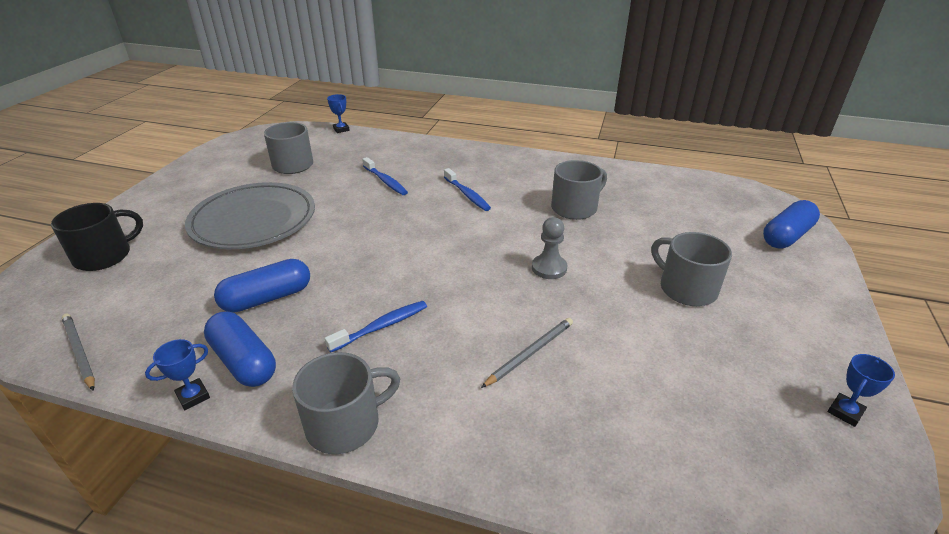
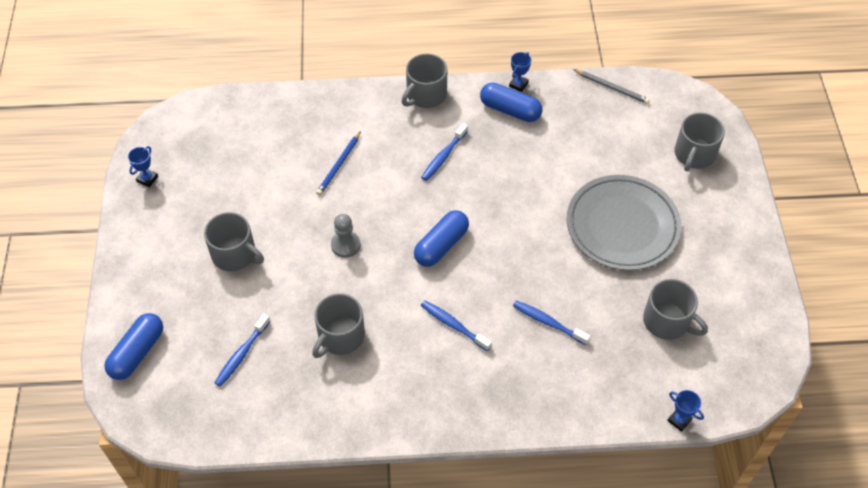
camera: 160 degrees right, 20 degrees up
(104, 256) = (694, 154): black mug -> grey mug
(267, 298) = (537, 155): blue capsule -> blue capsule (441, 245)
(530, 353) = (339, 165): grey pencil -> blue pencil
(674, 215) = (241, 354): none -> blue toothbrush

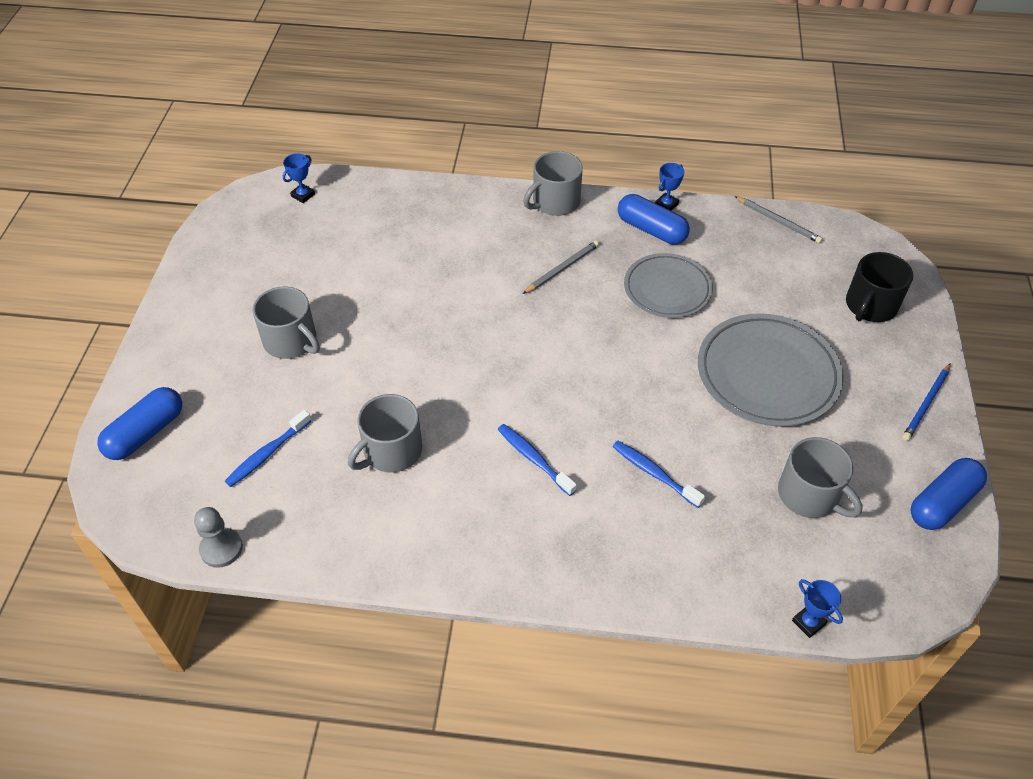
camera: 10 degrees right, 5 degrees down
(147, 179) = (216, 248): blue trophy -> blue trophy (303, 195)
(339, 165) = (437, 262): blue pencil -> blue pencil (926, 403)
(345, 245) = (423, 349): grey pawn -> grey pawn (221, 548)
(441, 245) = (538, 365): blue capsule -> blue capsule (942, 503)
(443, 156) = (562, 269): blue toothbrush -> grey pencil
(532, 162) = (667, 289): none -> grey plate
(694, 154) = (870, 306): grey mug -> black mug

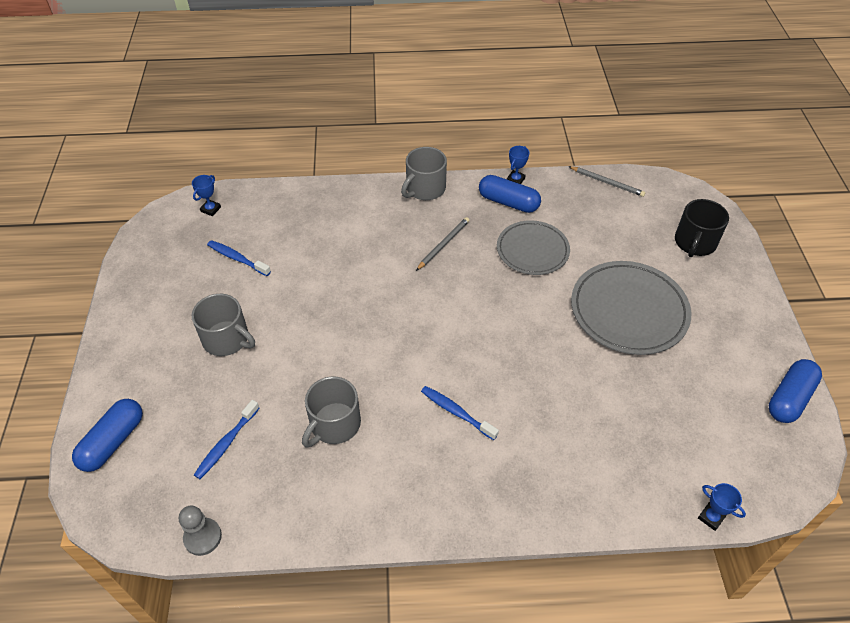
camera: 10 degrees left, 0 degrees up
(654, 473) = (558, 409): blue toothbrush -> blue toothbrush (237, 258)
(809, 495) = (685, 408): grey mug -> none
(926, 403) = (757, 317): blue pencil -> none

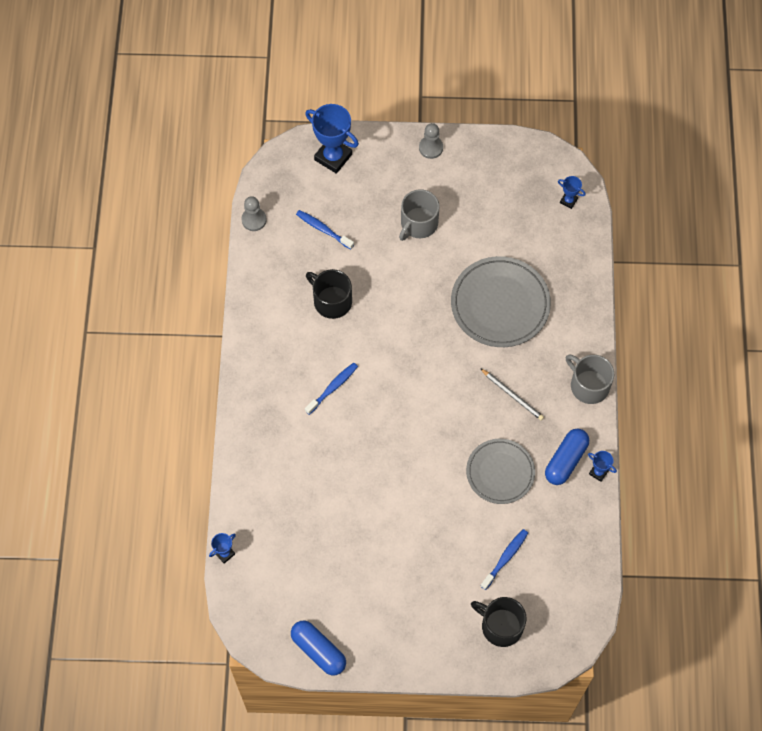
camera: 95 degrees right, 15 degrees up
(113, 442) = (333, 157): blue capsule -> blue trophy
(119, 333) = (431, 148): none -> grey pawn
(237, 258) = (506, 226): blue toothbrush -> blue toothbrush (505, 558)
(334, 424) = (331, 301): grey mug -> black mug
(607, 182) = (591, 562): grey pencil -> none
(628, 311) = (422, 542): grey plate -> grey plate (500, 304)

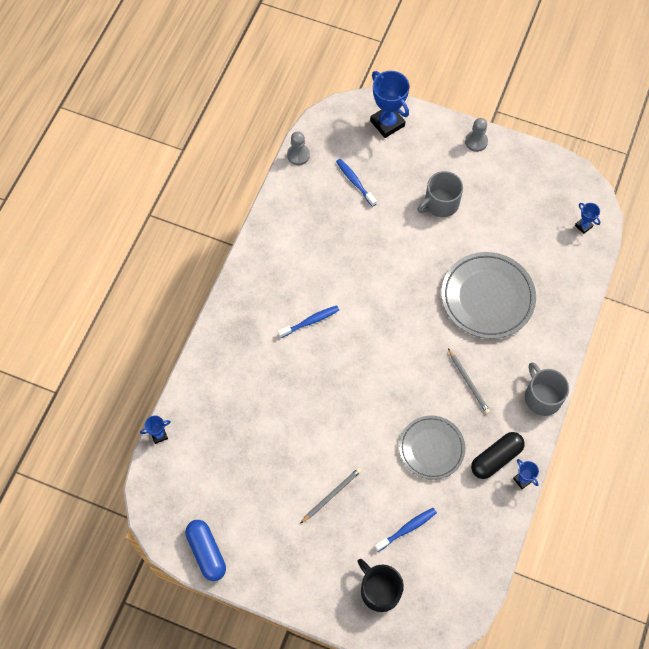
camera: 20 degrees right, 0 degrees up
(331, 301) = (338, 246): black mug -> none
(420, 552) = (331, 495): none -> grey pencil
(566, 460) = (496, 458): blue capsule -> black capsule

